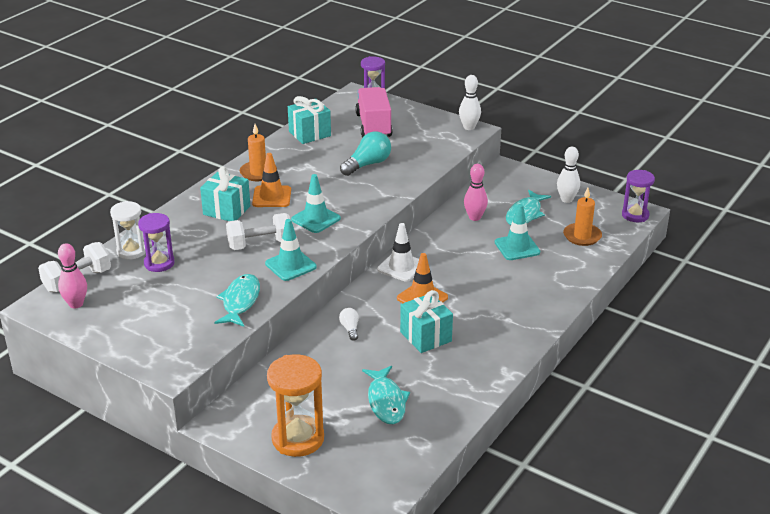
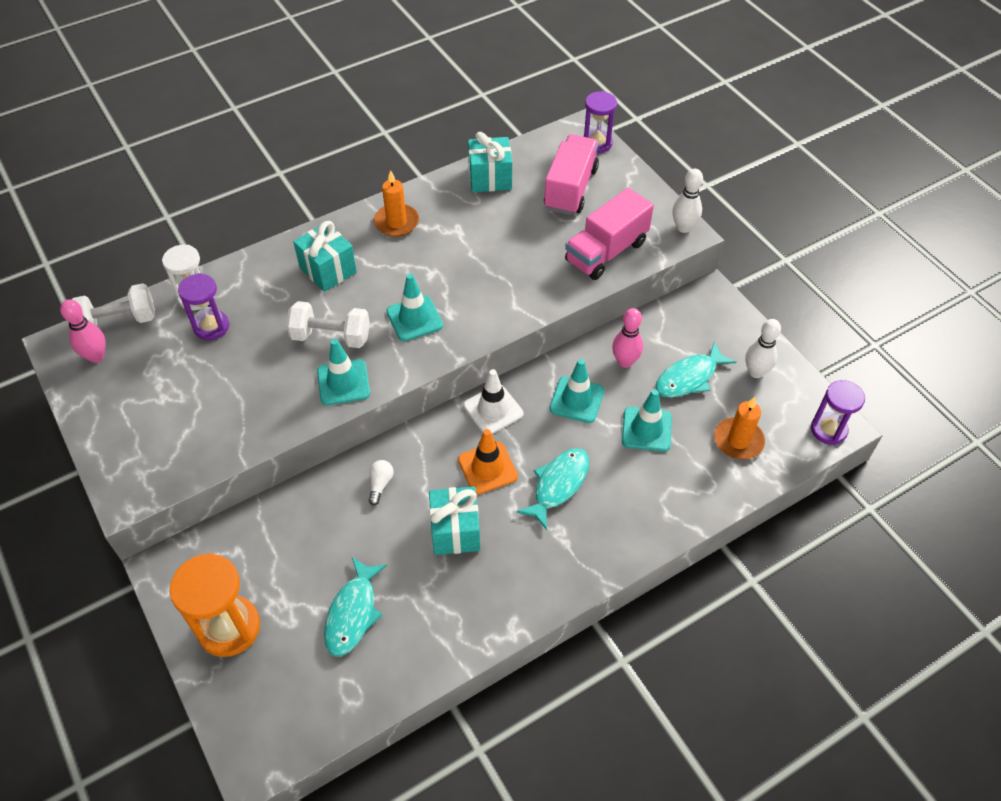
camera: 25 degrees right, 20 degrees up
(240, 301) = (257, 418): turquoise fish -> turquoise fish (558, 485)
(271, 197) = (388, 266): orange traffic cone -> none
(367, 164) = (525, 250): turquoise light bulb -> none
(426, 152) = (606, 251): none -> pink truck
(457, 246) = (577, 400): none -> turquoise traffic cone

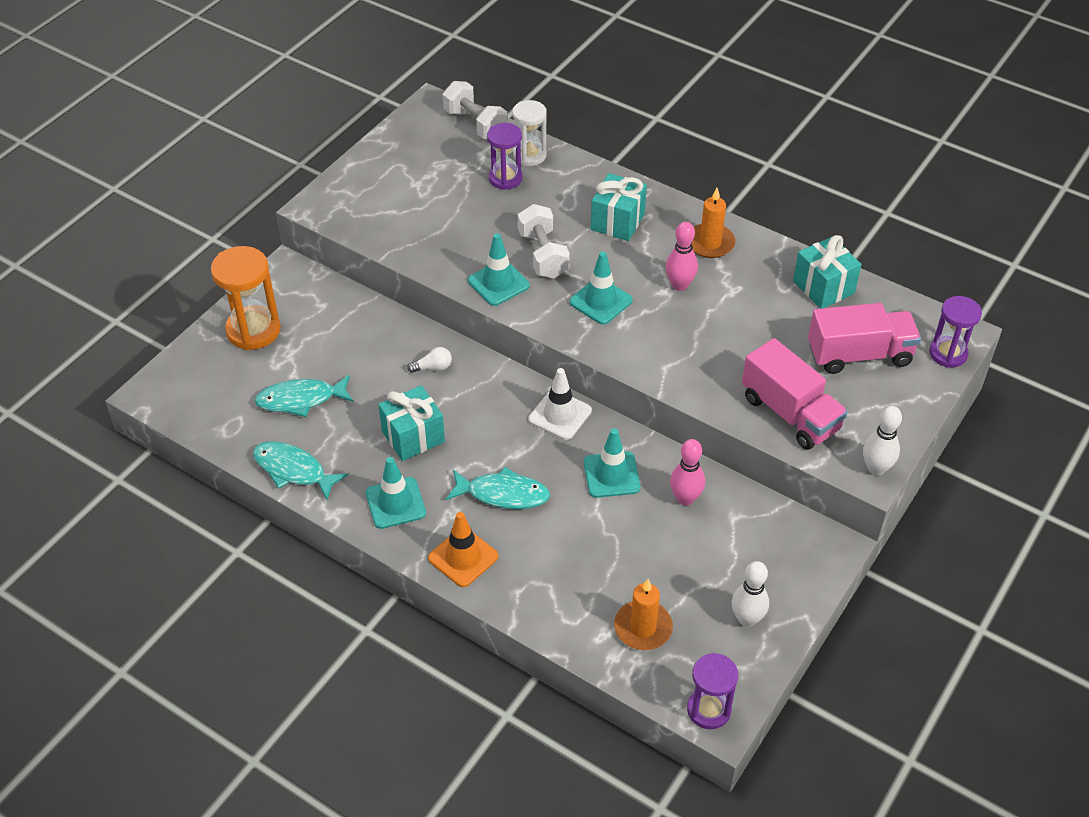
camera: 65 degrees right, 5 degrees down
(96, 356) = (433, 129): pink bowling pin -> pink bowling pin (679, 285)
(487, 468) = (492, 435): orange traffic cone -> orange traffic cone (463, 557)
(606, 251) = (790, 413): pink truck -> pink truck turned 150 degrees counterclockwise
(646, 429) = (610, 543): turquoise traffic cone -> turquoise traffic cone (395, 503)
(689, 378) = (700, 560): turquoise fish -> turquoise fish (293, 470)

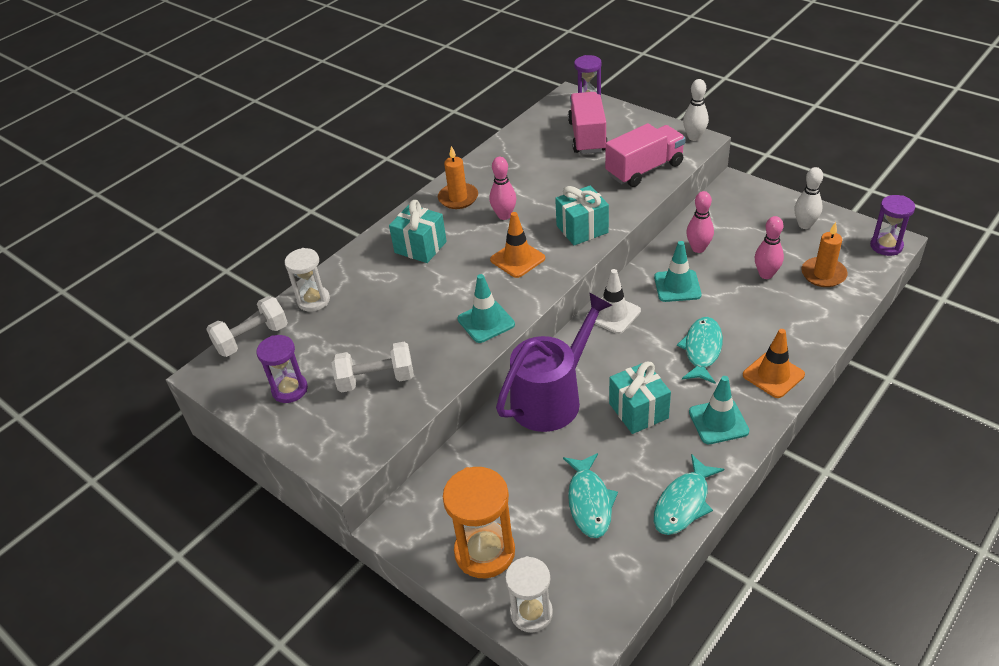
camera: 80 degrees left, 5 degrees down
(190, 364) = (531, 613): none -> white hourglass
(433, 367) = (552, 398): white light bulb -> purple watering can
(505, 178) = (342, 317): purple hourglass -> purple hourglass (290, 390)
(543, 255) = (454, 293): white dumbbell -> white dumbbell (376, 380)
(600, 301) = (517, 259): turquoise traffic cone -> orange traffic cone
(639, 565) = (766, 274): none -> pink bowling pin
(823, 287) = (517, 147): turquoise gift -> turquoise gift (582, 229)

